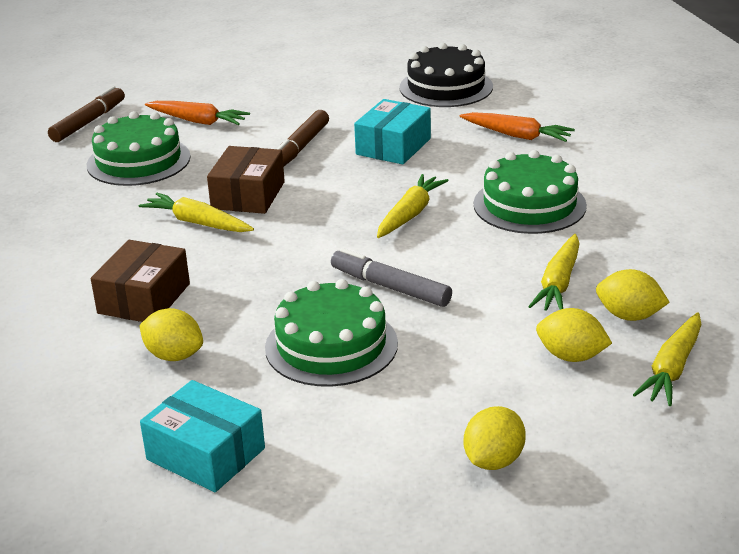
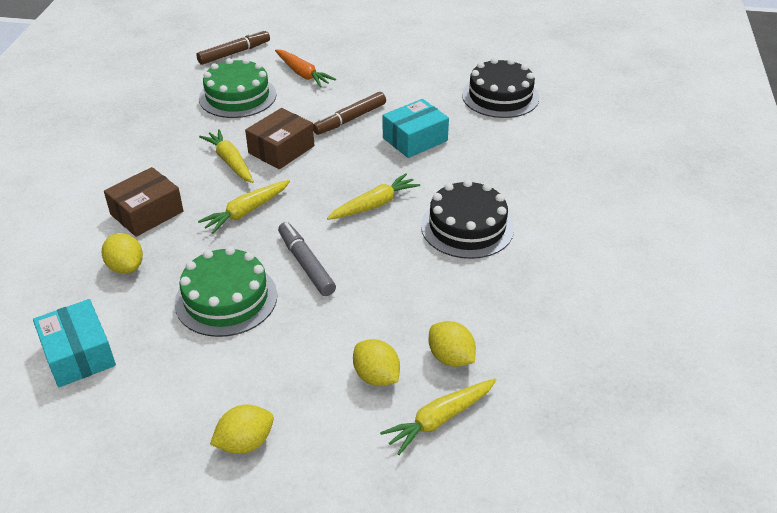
camera: 25 degrees right, 10 degrees up
(517, 135) = (514, 159): orange carrot -> none
(529, 205) = (467, 227): green cake -> black cake
(558, 283) = (425, 307): yellow carrot -> yellow carrot (246, 211)

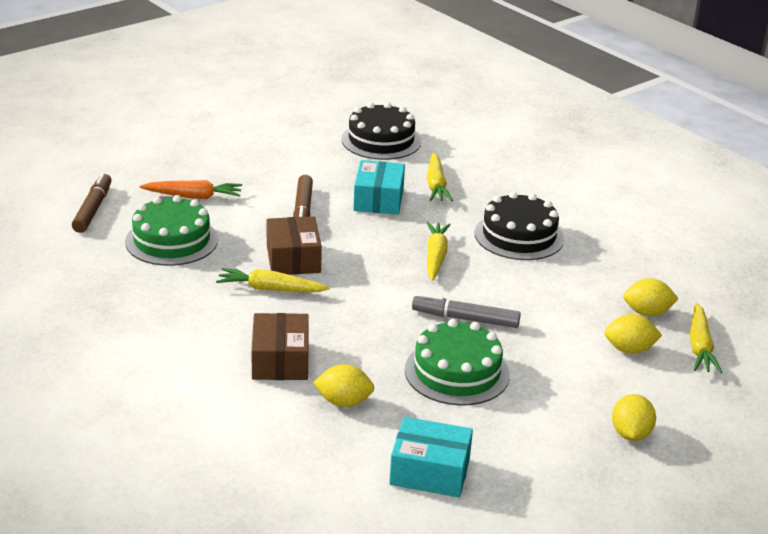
camera: 50 degrees left, 10 degrees down
(246, 211) = (356, 313): yellow carrot -> yellow carrot (436, 185)

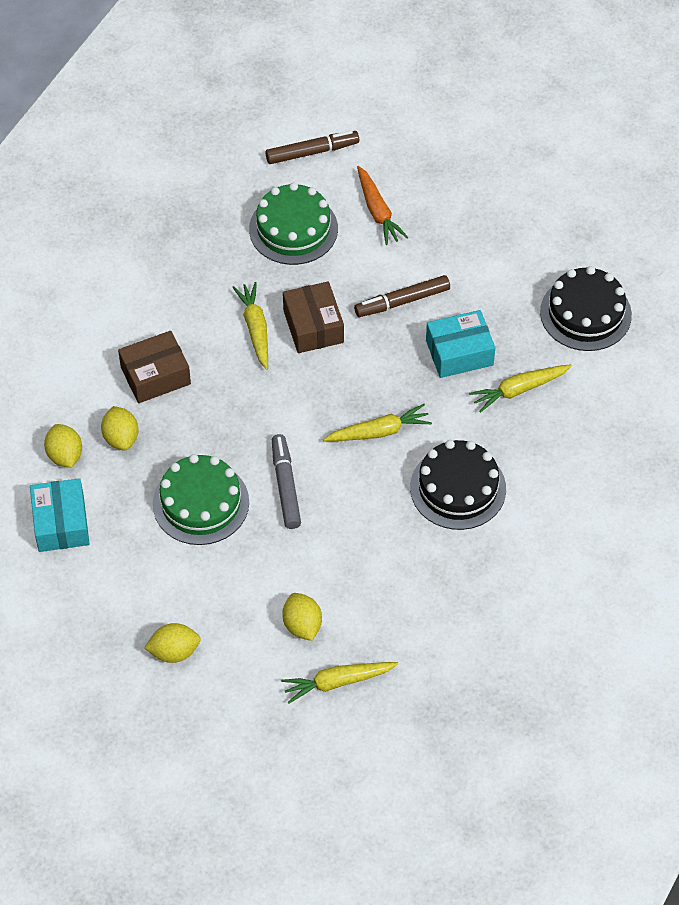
camera: 70 degrees right, 25 degrees up
(293, 259) = (313, 326): brown box -> brown box turned 75 degrees counterclockwise
(647, 313) = (373, 628): yellow lemon -> yellow lemon (65, 455)

